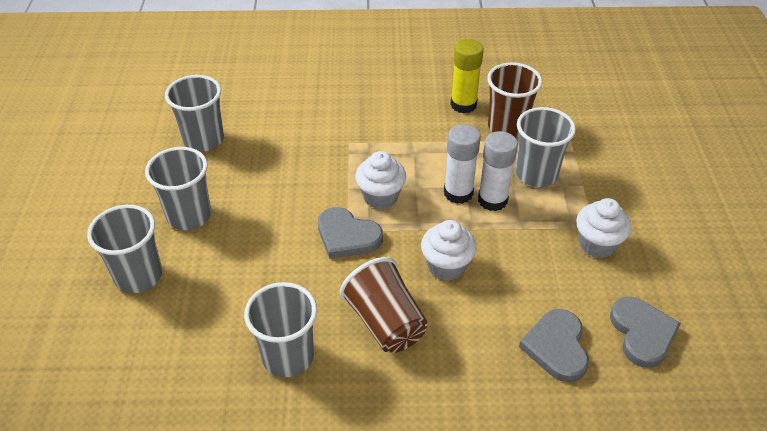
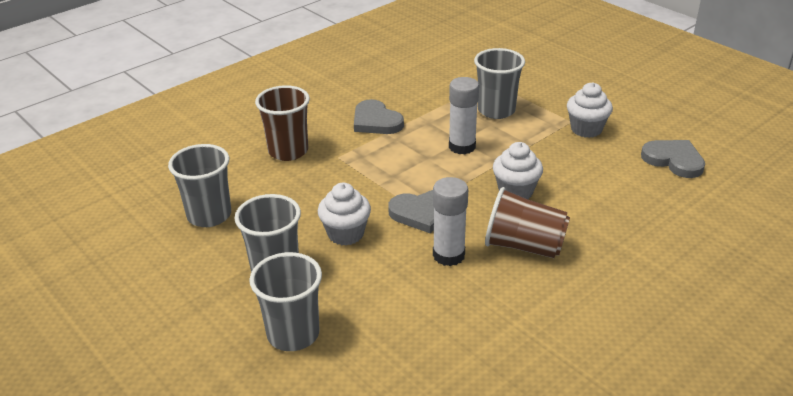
camera: 40 degrees left, 10 degrees down
(288, 356) = (489, 307): grey cup -> none
(380, 197) = (411, 177): white cupcake -> white cupcake (345, 234)
(463, 105) = (389, 94): yellow glue stick -> none
(492, 200) = (490, 139): white glue stick -> white glue stick (448, 255)
(507, 127) = (439, 93): brown cup -> brown cup (288, 151)
(556, 347) = (641, 195): grey heart -> grey heart (376, 121)

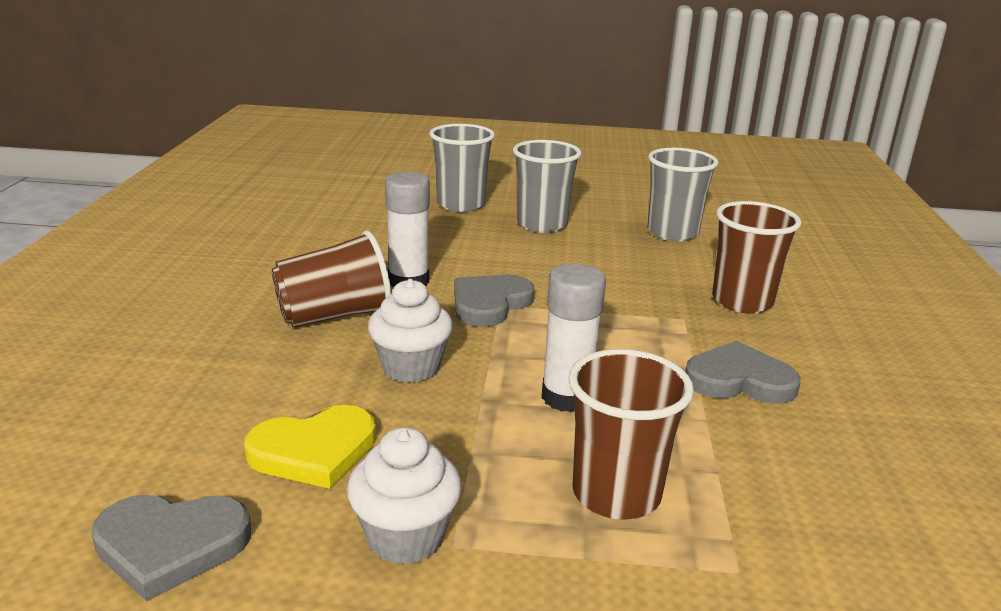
camera: 135 degrees right, 10 degrees down
(345, 234) = (533, 262): white cupcake -> none
(496, 110) = (616, 494): grey cup -> brown cup
(597, 171) = (314, 451): none -> yellow heart

